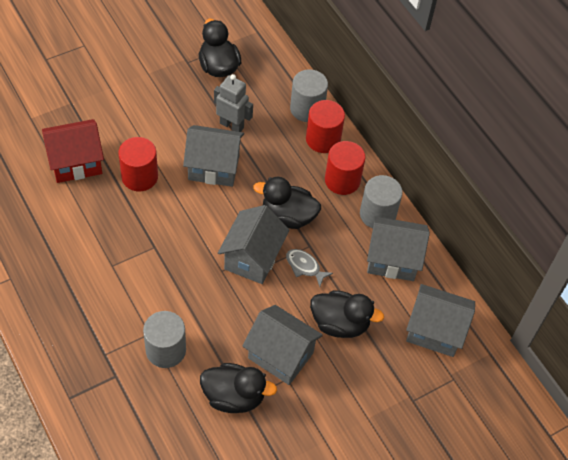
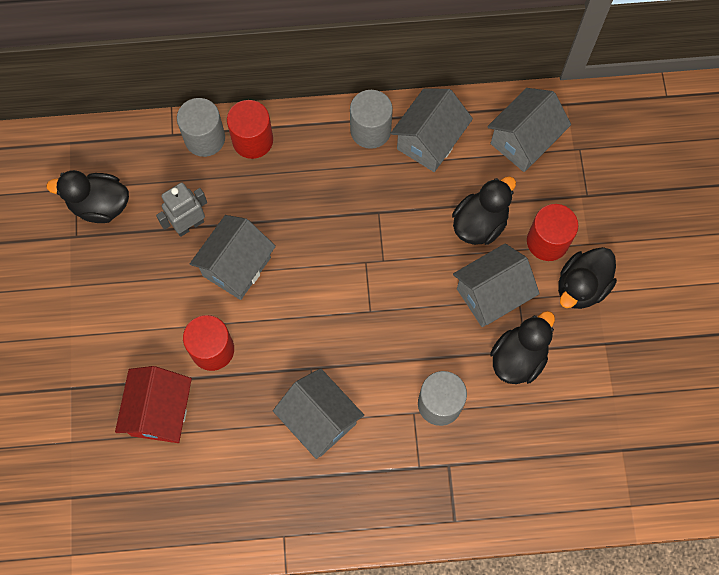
camera: 60 degrees left, 15 degrees up
(252, 258) = (368, 274): grey house -> grey house (319, 419)
(288, 216) = (333, 217): black duck -> black duck (581, 286)
(304, 267) = (401, 228): grey fish -> none
(342, 180) = (313, 145): red cylinder -> red cylinder (547, 241)

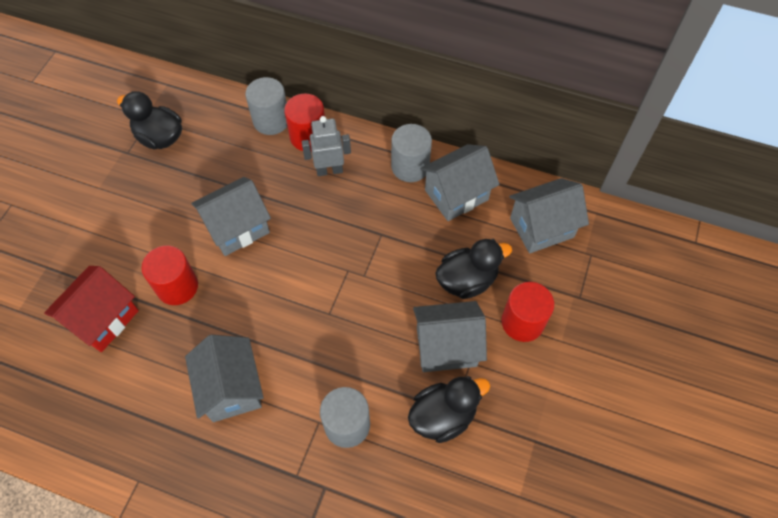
camera: 25 degrees right, 10 degrees down
(189, 225) = (219, 180): grey robot -> grey robot (329, 170)
(581, 286) = (536, 377): black duck -> none

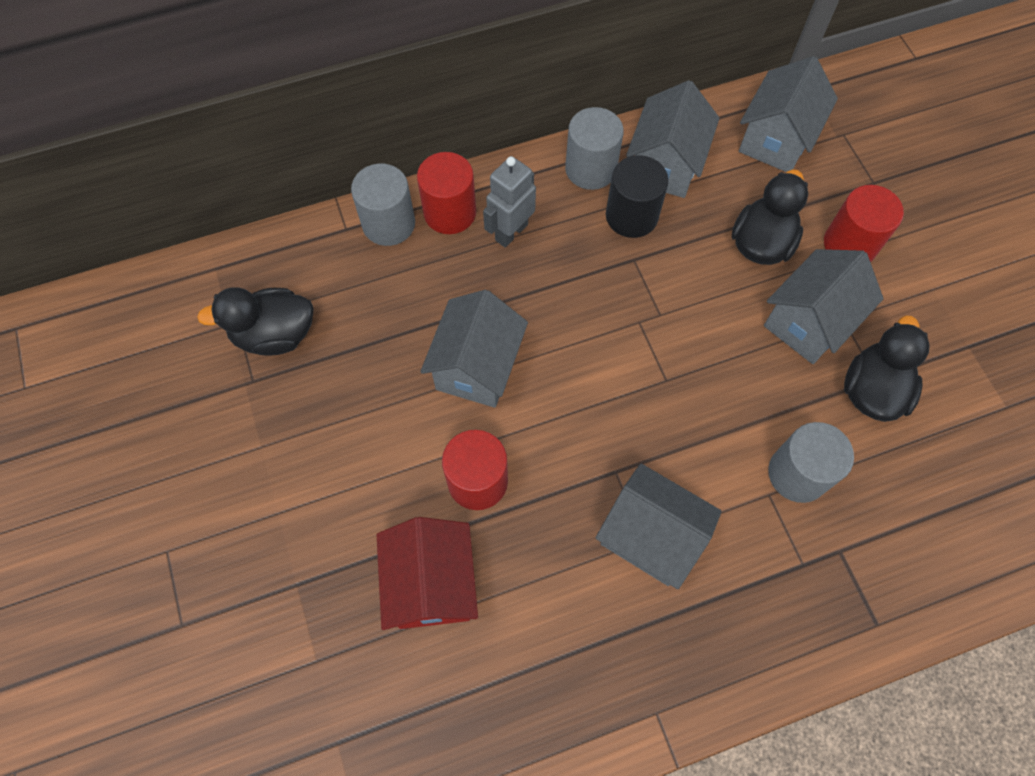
camera: 40 degrees left, 5 degrees up
(406, 209) = (631, 216): none -> black cylinder

